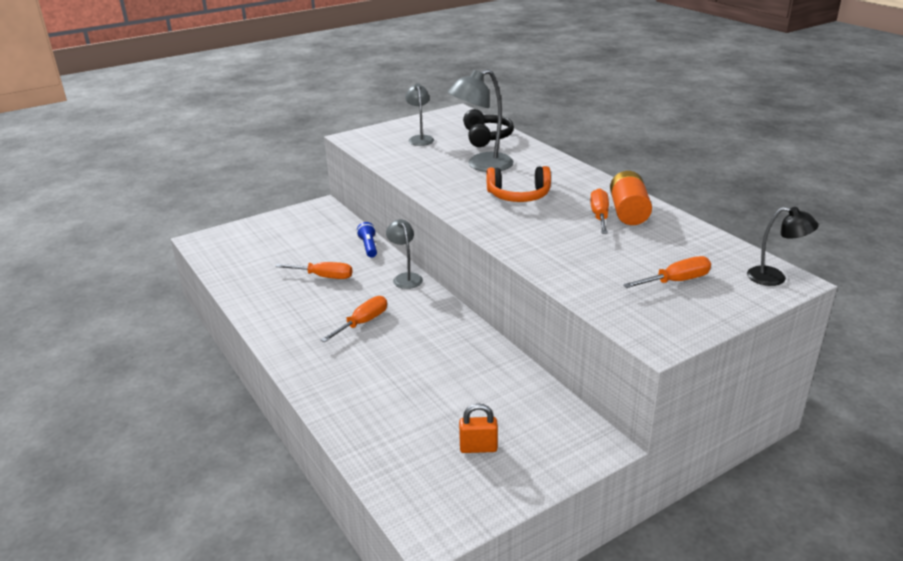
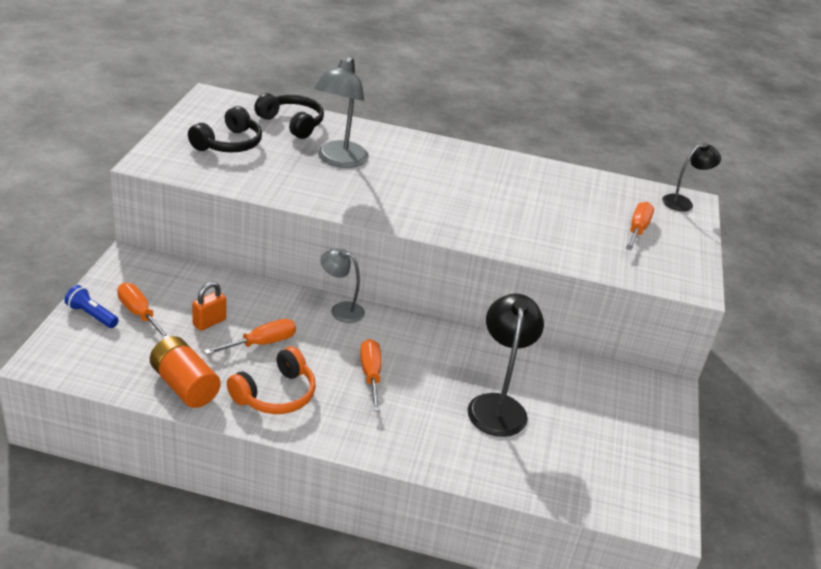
camera: 50 degrees left, 5 degrees up
(368, 247) = (256, 290): blue flashlight -> blue flashlight (91, 315)
(420, 139) = (228, 144): grey lamp -> black headphones
(422, 382) = (497, 405): none -> black lamp
(478, 448) = (606, 437): orange padlock -> orange padlock (209, 322)
(519, 195) = (420, 186): orange headphones -> orange headphones (275, 394)
(599, 216) = (509, 186): orange screwdriver -> orange screwdriver (139, 314)
(628, 212) = (523, 174): orange battery -> orange battery (184, 386)

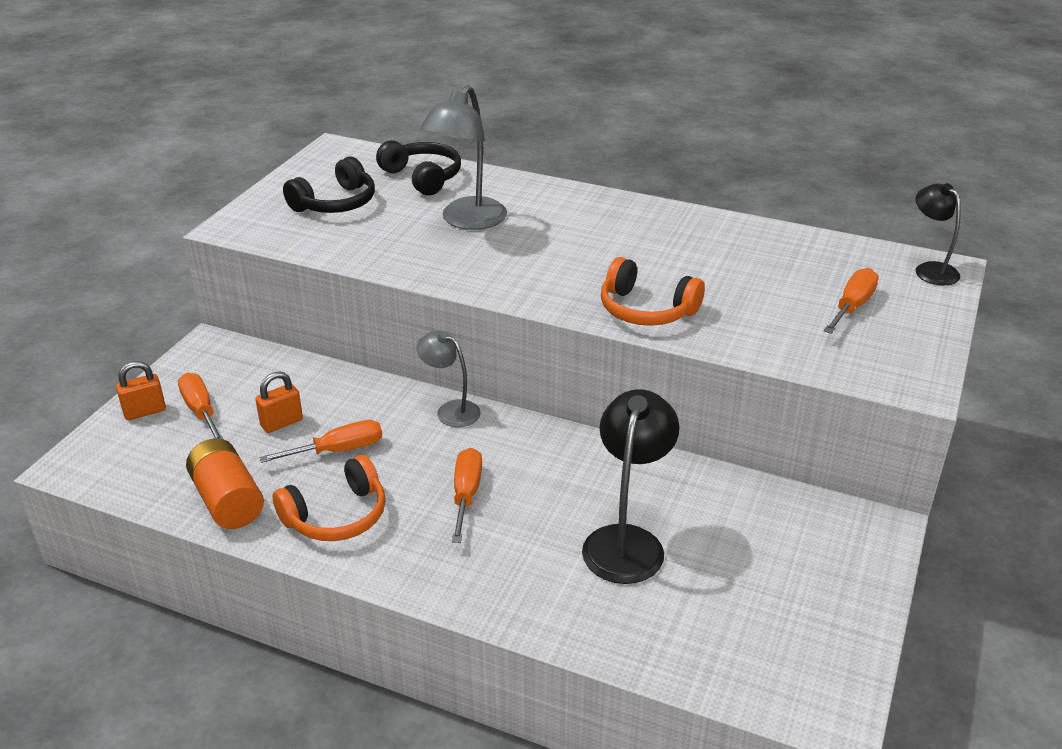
camera: 15 degrees right, 0 degrees up
(91, 315) = (145, 411): blue flashlight -> orange padlock
(494, 232) = (646, 310): none -> orange headphones
(683, 202) = (930, 269): black lamp -> black lamp turned 105 degrees counterclockwise

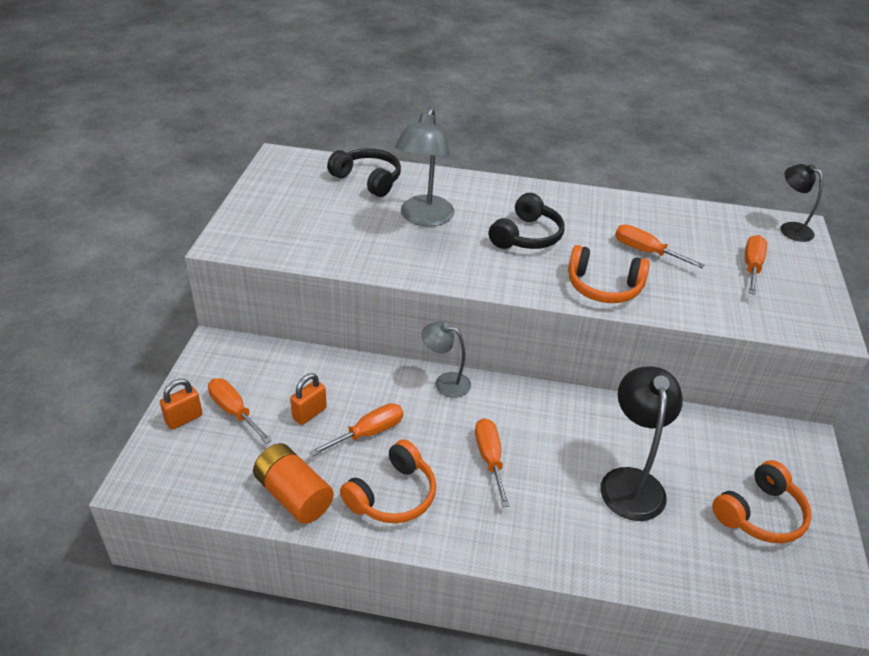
camera: 15 degrees left, 5 degrees up
(335, 203) = (305, 211): black headphones -> black headphones (526, 236)
(721, 278) = (646, 252): none -> orange screwdriver
(776, 598) = (760, 514): none -> orange headphones

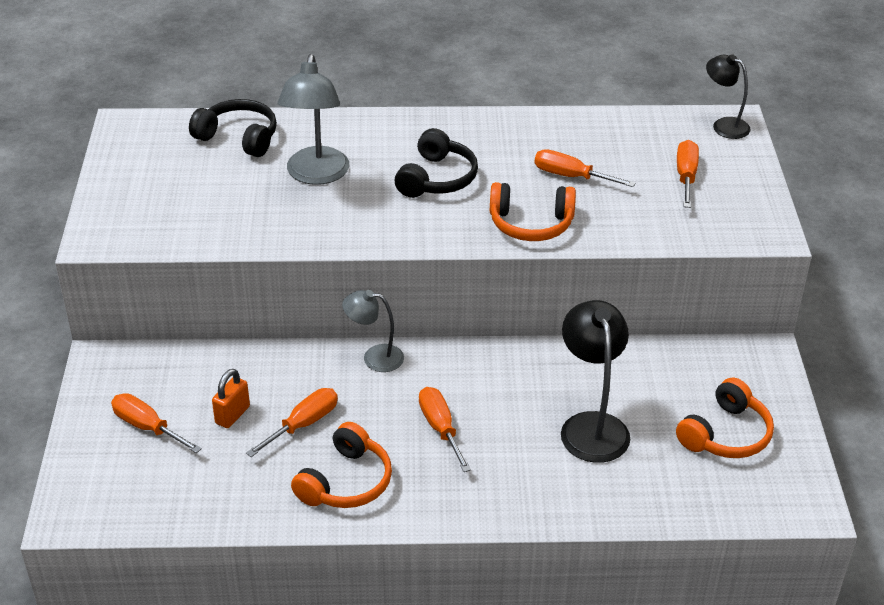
camera: 10 degrees left, 0 degrees up
(184, 419) = (93, 444): orange padlock -> none
(293, 495) = (240, 500): orange battery -> none

